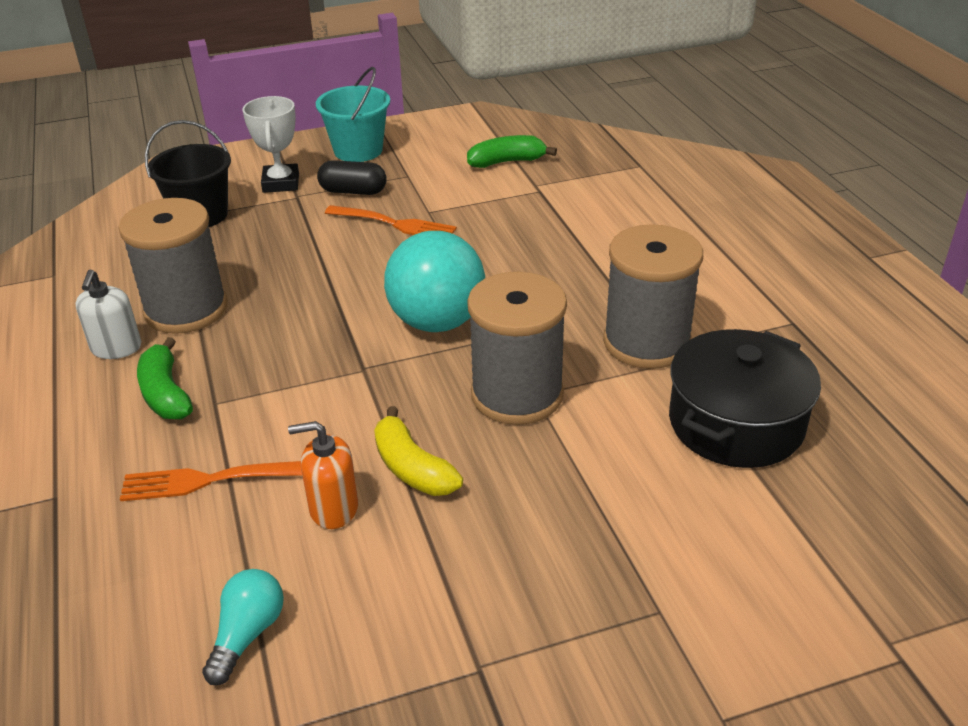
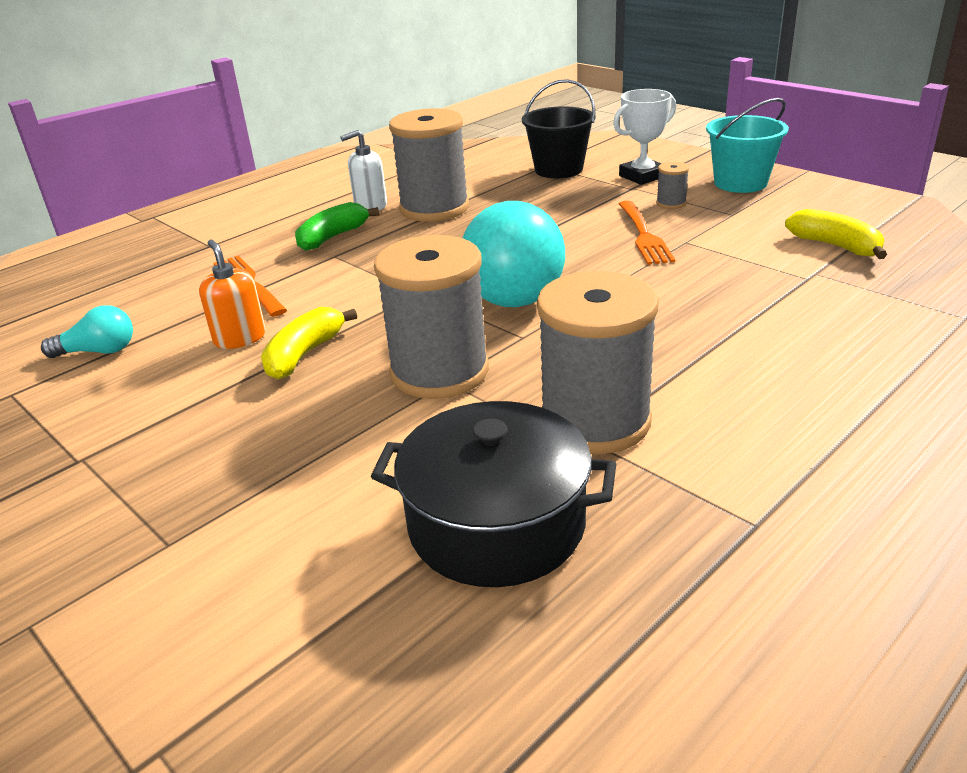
camera: 65 degrees right, 5 degrees down
(353, 191) = (671, 203): black capsule -> grey spool
(507, 162) = (835, 246): green banana -> yellow banana

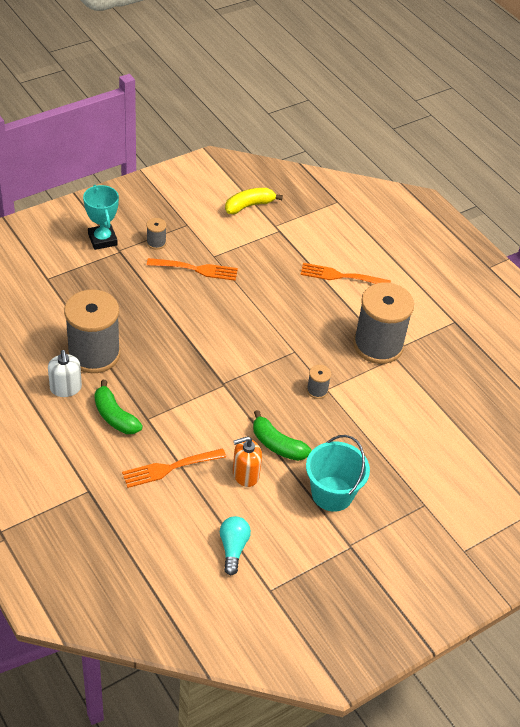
camera: 85 degrees left, 15 degrees up
(304, 354) = (277, 445): yellow banana -> green banana
(439, 372) = (317, 390): grey spool -> grey spool, size x0.41
(496, 524) = (437, 393): black pot -> none
(514, 301) = (253, 345): turquoise ball -> none
(558, 169) = (61, 274): black bucket -> none
(642, 176) = (102, 239): white trophy -> turquoise trophy
(740, 183) = (142, 203): turquoise bucket -> turquoise bucket (332, 494)
(754, 352) = (341, 276): none -> orange fork

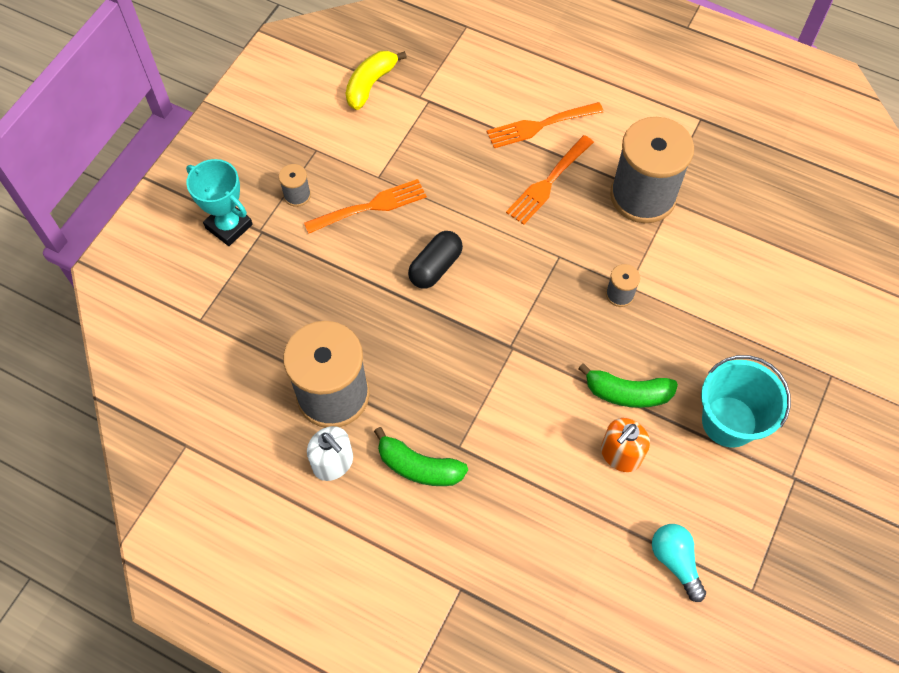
camera: 25 degrees left, 15 degrees up
(170, 468) = (531, 498): orange fork -> orange fork (548, 182)
(210, 319) = (435, 267): none -> black capsule

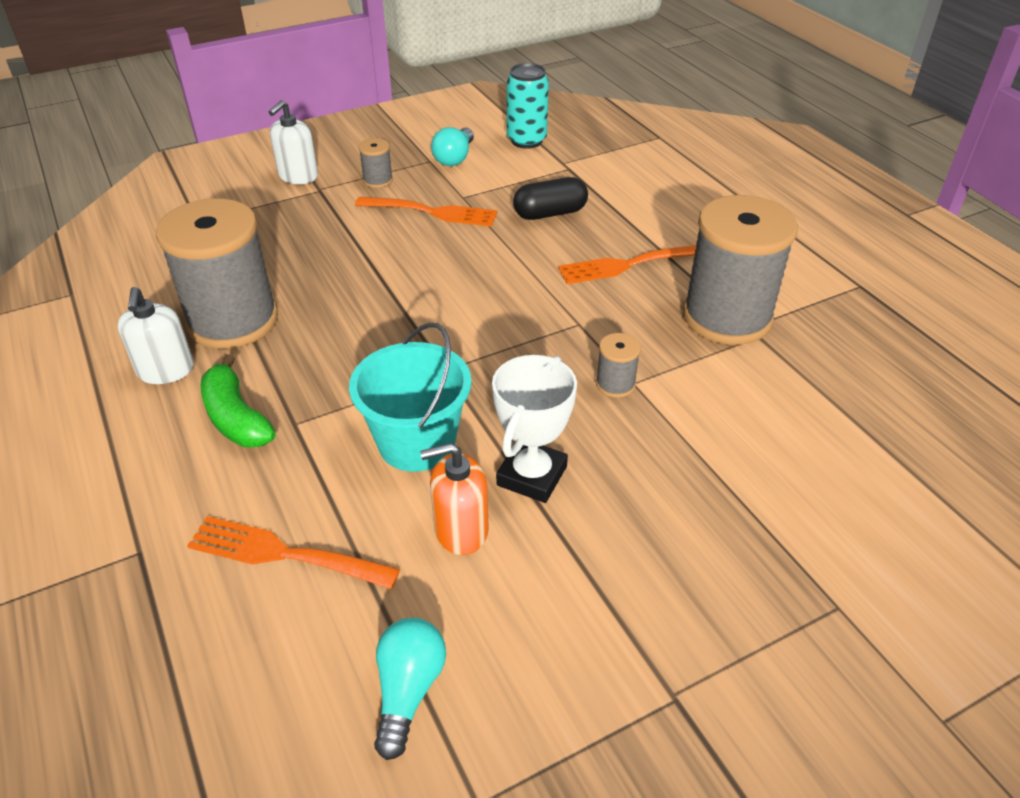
camera: 35 degrees right, 20 degrees down
(229, 226) = (298, 176): turquoise trophy -> white soap dispenser
(333, 136) = (455, 158): none -> turquoise light bulb
(370, 84) = (526, 140): yellow banana -> turquoise can
(435, 267) = (441, 276): black capsule -> black capsule (550, 213)
(540, 125) = (663, 223): orange fork -> orange fork (284, 554)
(627, 393) = (532, 476): green banana -> white trophy
(729, 421) = (636, 576): turquoise bucket -> turquoise bucket (416, 443)

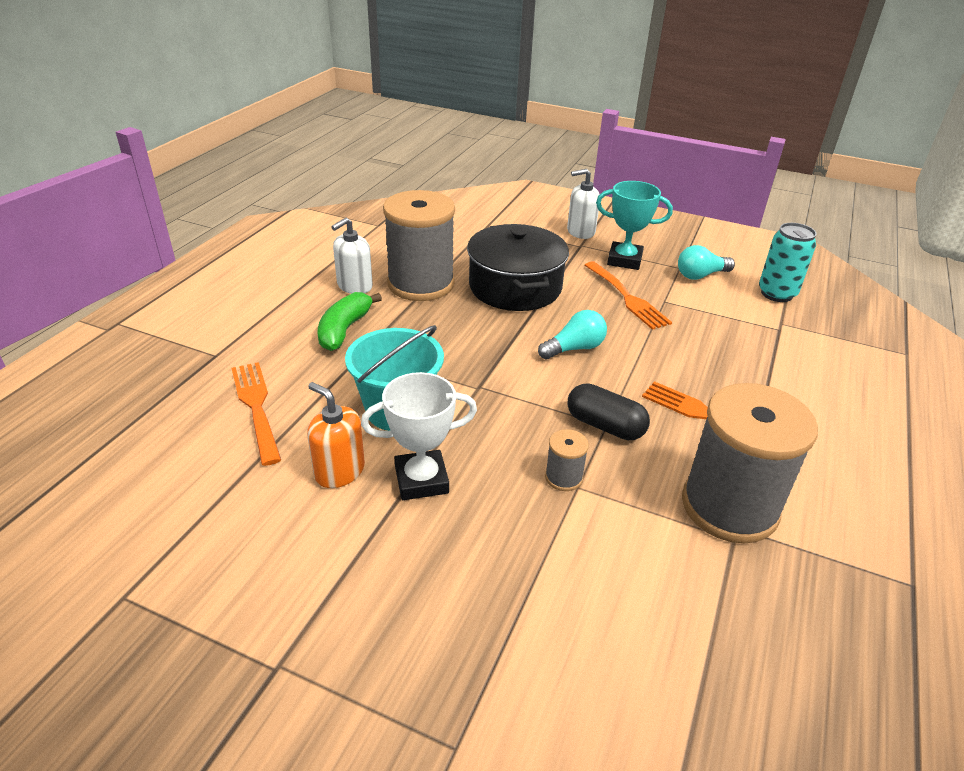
camera: 50 degrees right, 5 degrees down
(328, 264) = (515, 287): none -> black pot
(378, 180) = (624, 260): grey spool -> turquoise trophy
(408, 690) = (190, 517): turquoise light bulb -> turquoise light bulb (574, 348)
(550, 213) = (710, 348): black capsule -> black capsule (605, 426)

